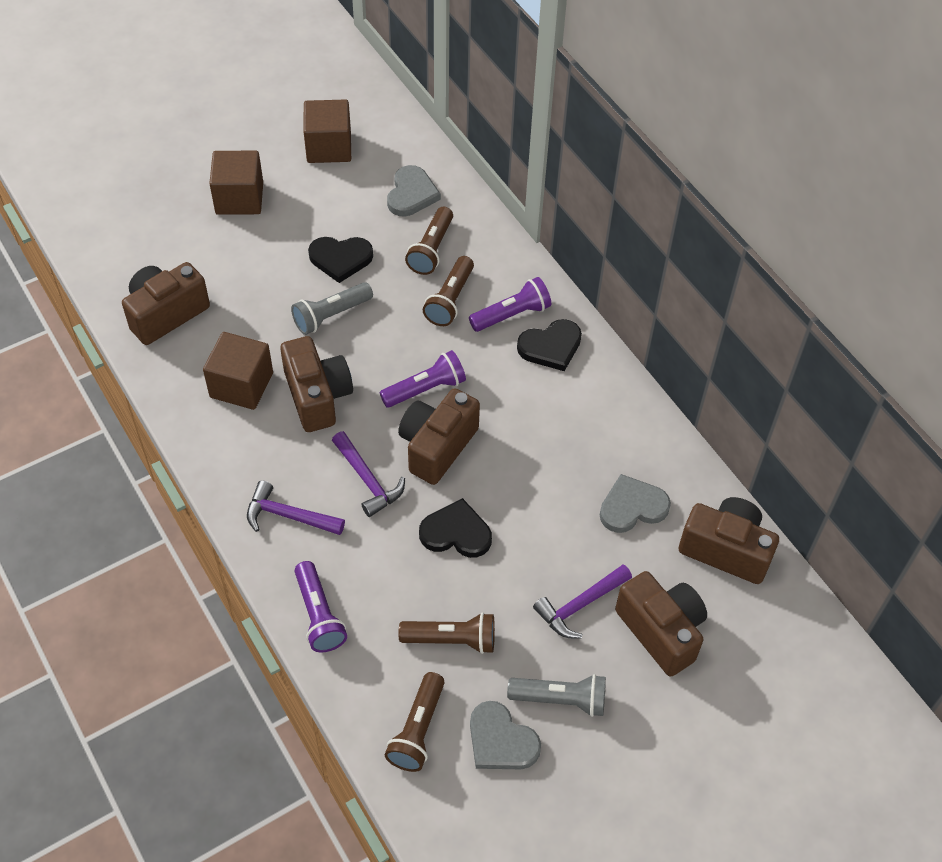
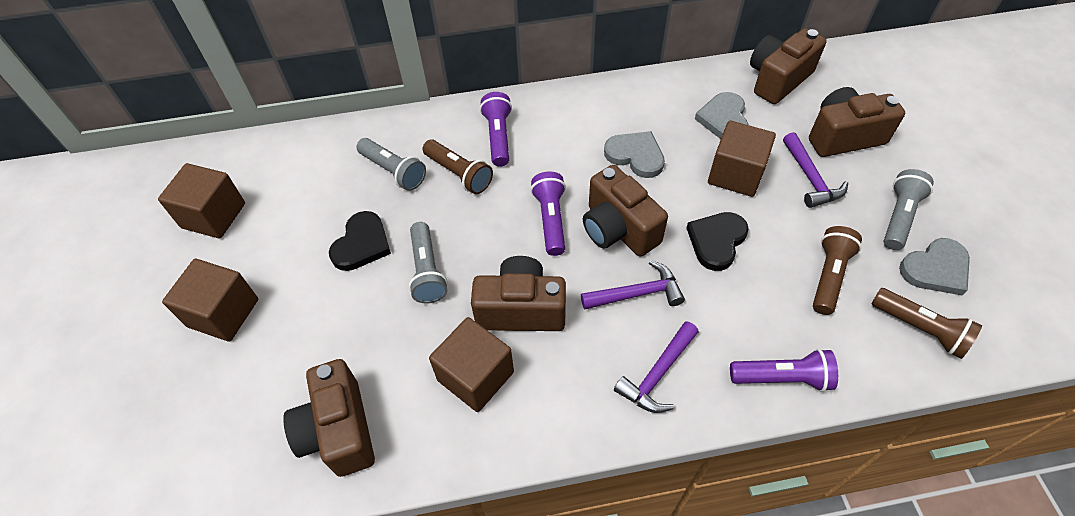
camera: 65 degrees left, 0 degrees up
(411, 194) = (319, 167): grey heart -> grey heart (635, 156)
(431, 250) = (394, 171): brown flashlight -> grey flashlight
(551, 347) = (545, 122): black heart -> none
(554, 533) = (735, 174): none -> brown cube

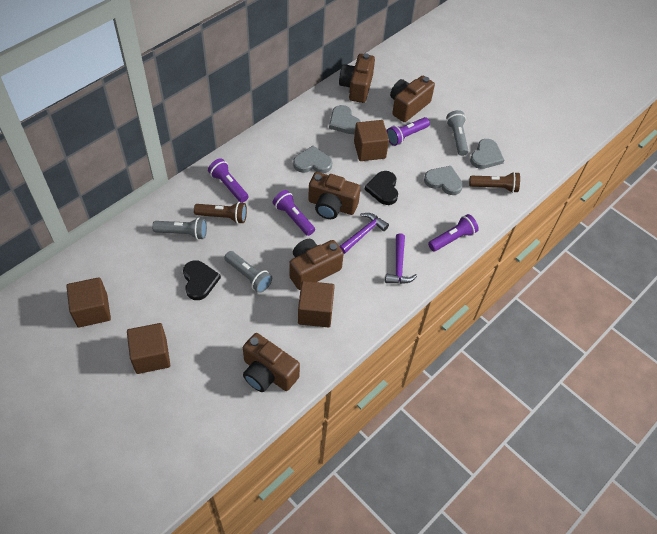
camera: 40 degrees left, 0 degrees up
(810, 178) = (406, 136): purple hammer -> purple flashlight
(828, 276) = (443, 181): brown flashlight -> grey heart

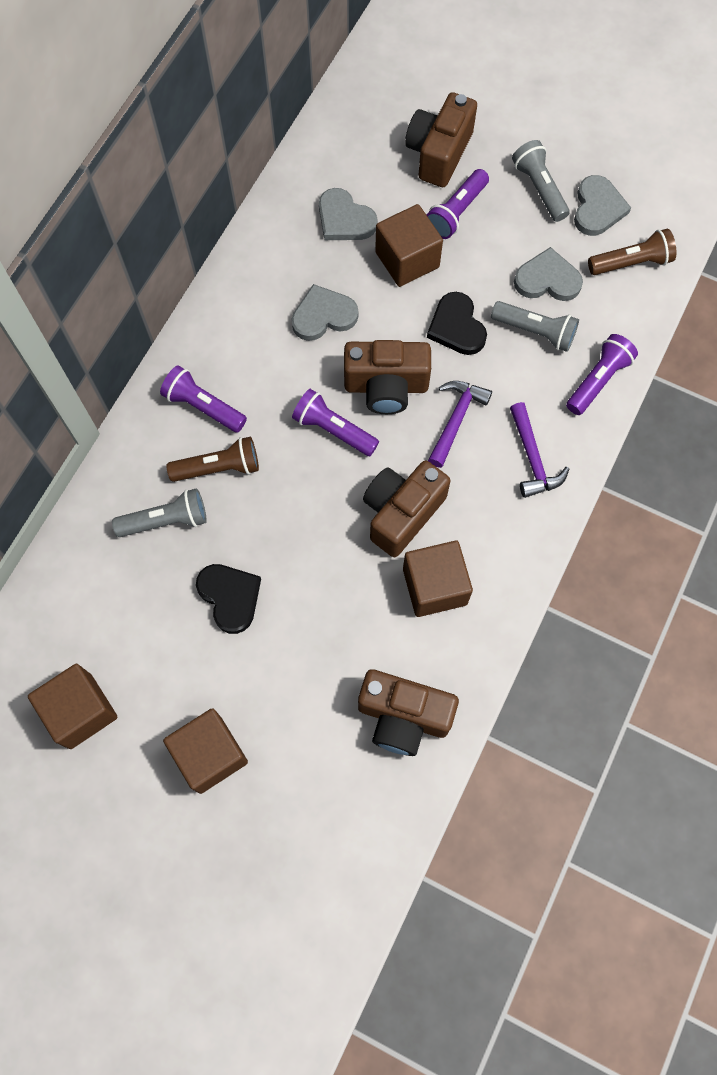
camera: 15 degrees left, 15 degrees up
(249, 276) = (305, 560): grey flashlight -> grey flashlight (535, 331)
(356, 87) = (339, 143): brown camera -> none

